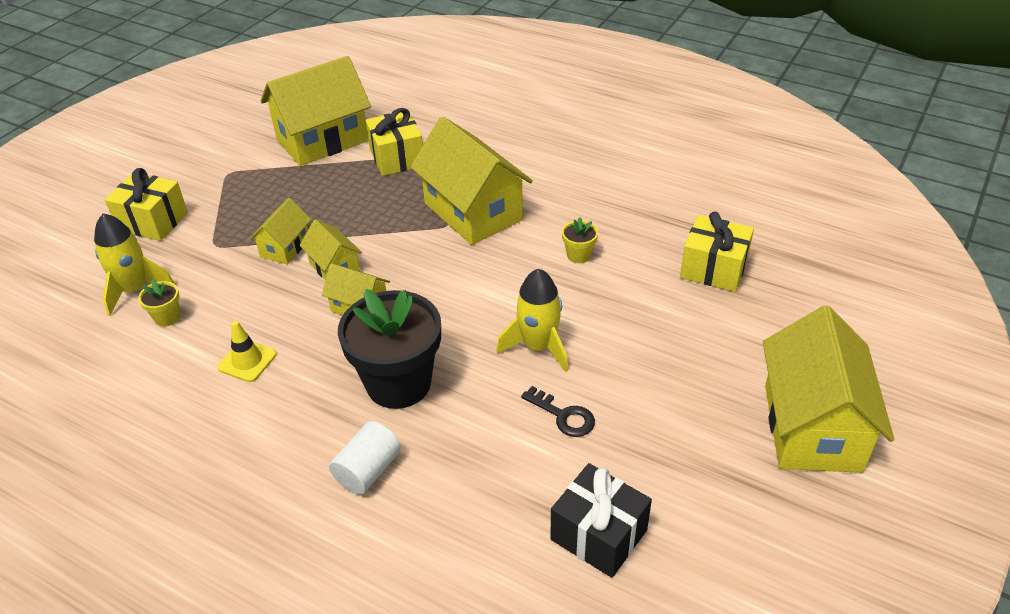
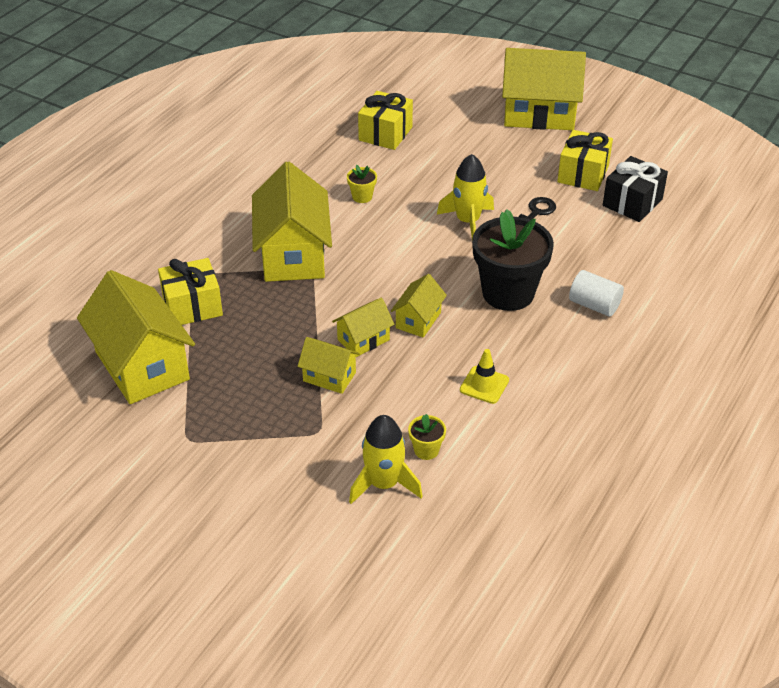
camera: 90 degrees left, 0 degrees up
(153, 221) = (269, 491): yellow gift -> yellow gift (583, 174)
(473, 212) = (293, 254): yellow house -> yellow house turned 60 degrees counterclockwise

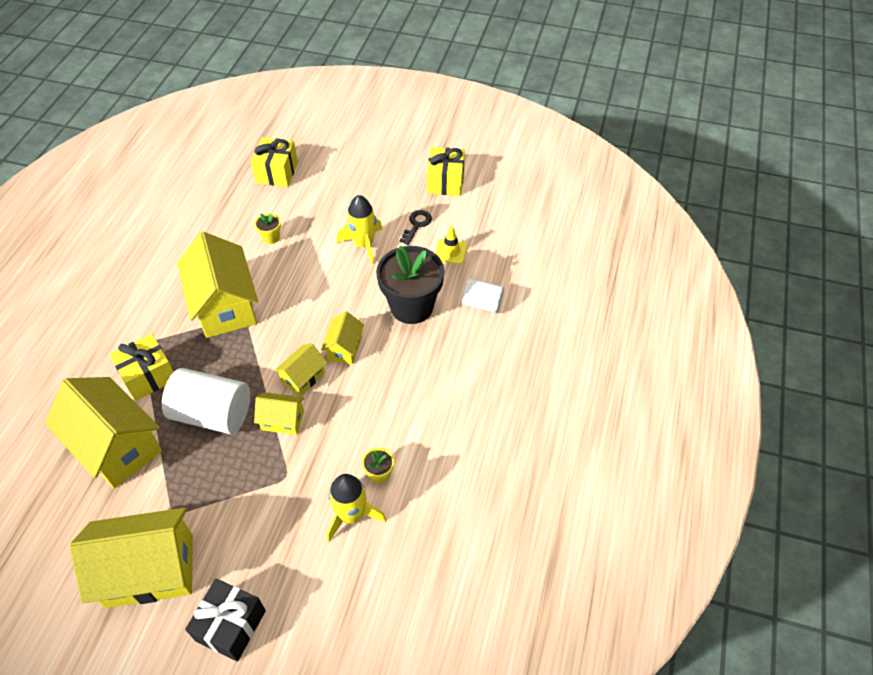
camera: 15 degrees left, 10 degrees up
(253, 355) = (212, 414): none -> white cylinder
(484, 385) = (412, 399): yellow traffic cone -> yellow traffic cone (450, 251)
(539, 114) = (398, 131): yellow house -> yellow house (150, 570)
(632, 202) = (490, 201): black gift -> black gift (231, 625)

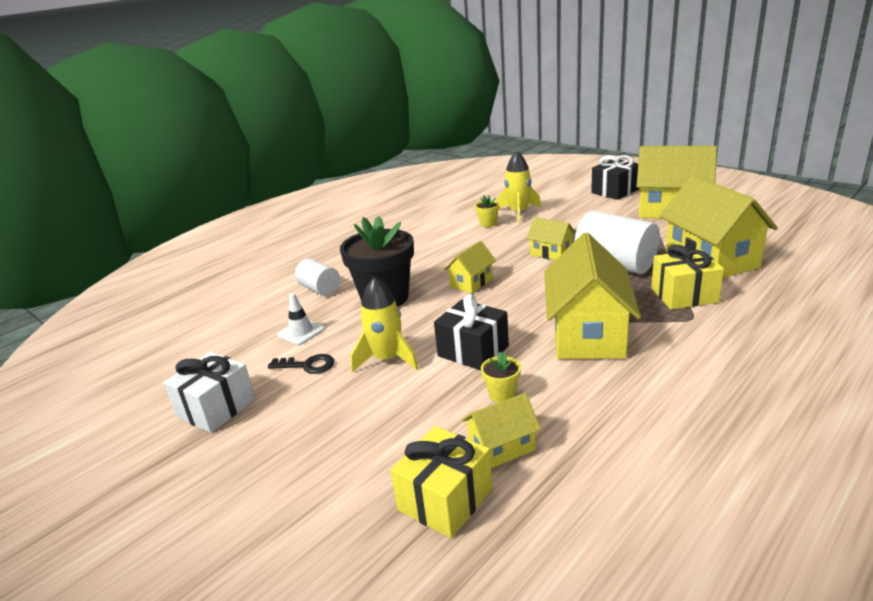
camera: 150 degrees left, 25 degrees down
(303, 377) = (521, 272): yellow house -> yellow house (502, 447)
(305, 267) = (473, 351): none -> black gift
(416, 225) = (307, 365): black key -> black key turned 135 degrees counterclockwise
(445, 182) = (216, 408): yellow gift -> white gift
(450, 251) = (301, 332): yellow traffic cone -> white traffic cone

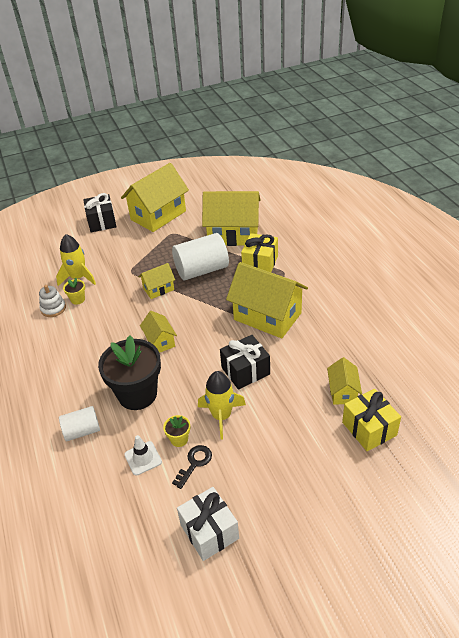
camera: 65 degrees left, 15 degrees up
(464, 219) = (53, 308): none -> white stacking toy
(502, 394) = (298, 374): yellow flower pot -> yellow flower pot (179, 439)

